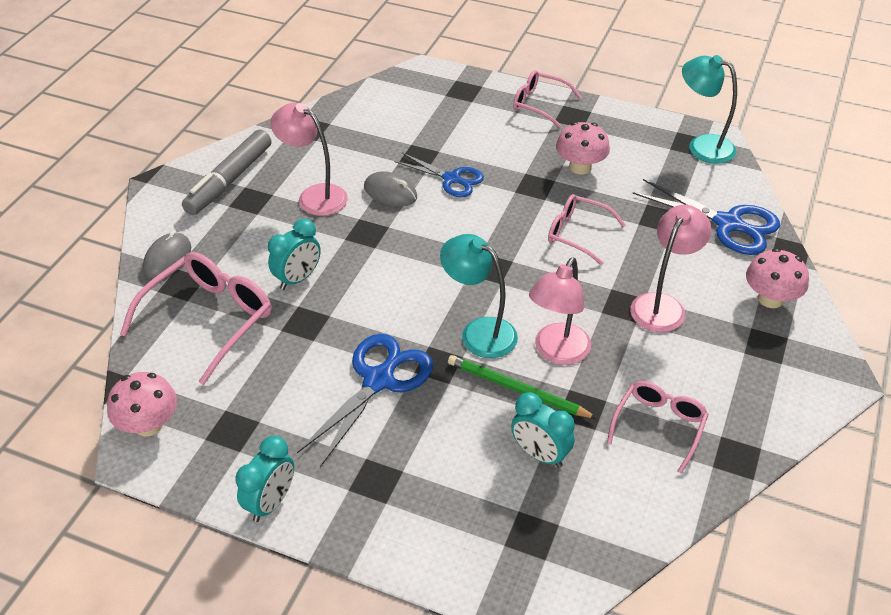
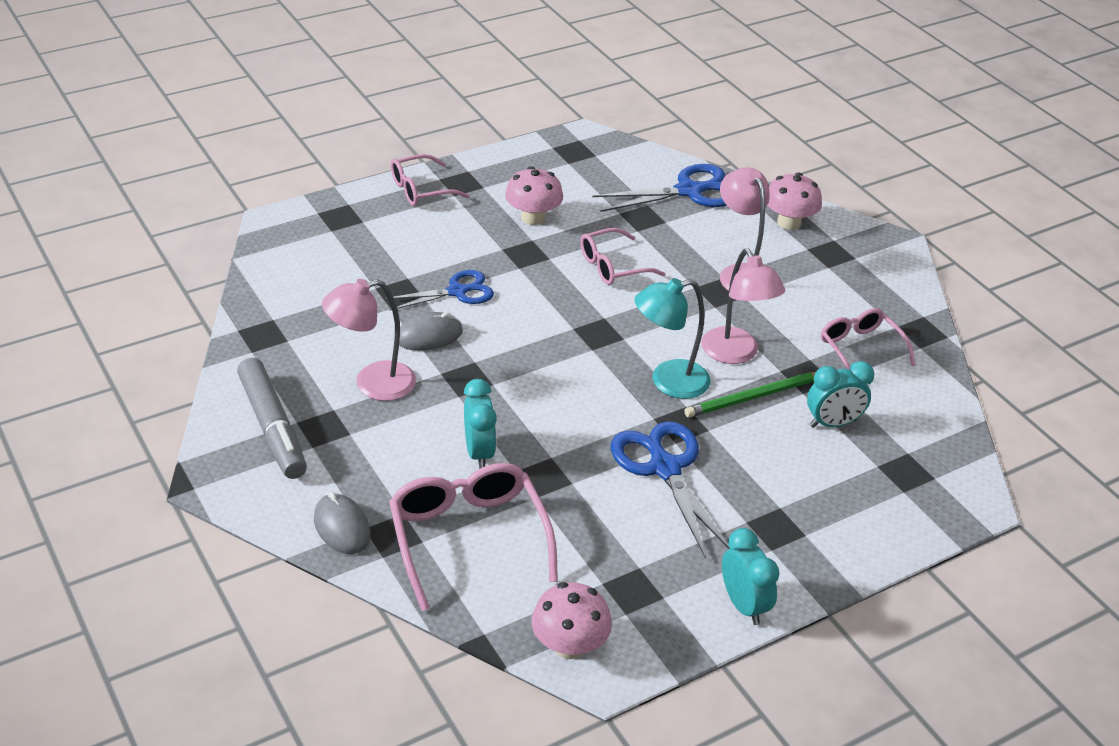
camera: 55 degrees left, 5 degrees down
(702, 146) = (586, 147): turquoise lamp -> none

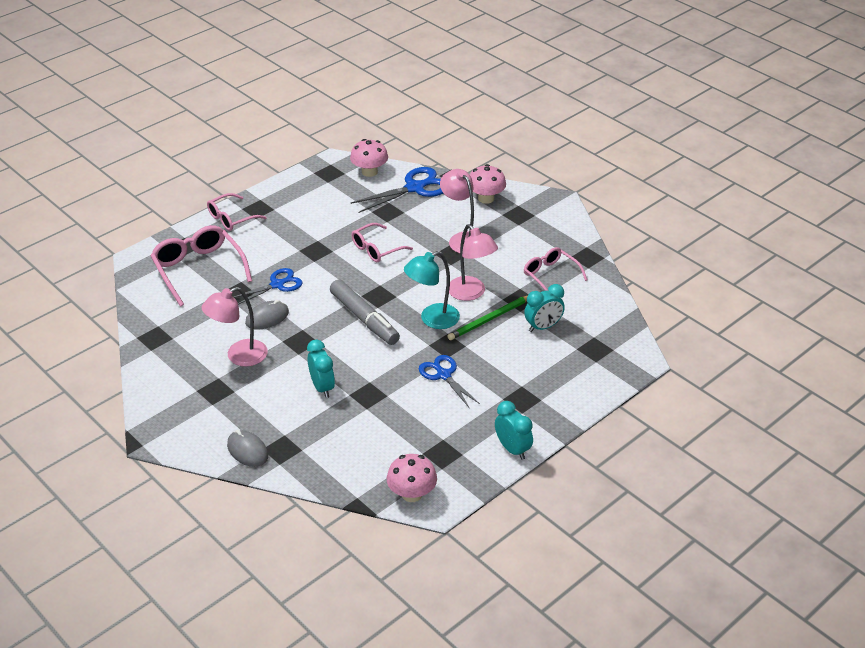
camera: 10 degrees left, 0 degrees up
(272, 427) = (181, 397): grey marker -> grey marker (364, 319)
(468, 538) = (331, 442): pink glasses -> pink glasses (198, 270)
(533, 217) = (314, 225): pink mushroom -> pink mushroom (369, 172)
(665, 468) = (444, 375): blue scissors -> blue scissors, size x0.66

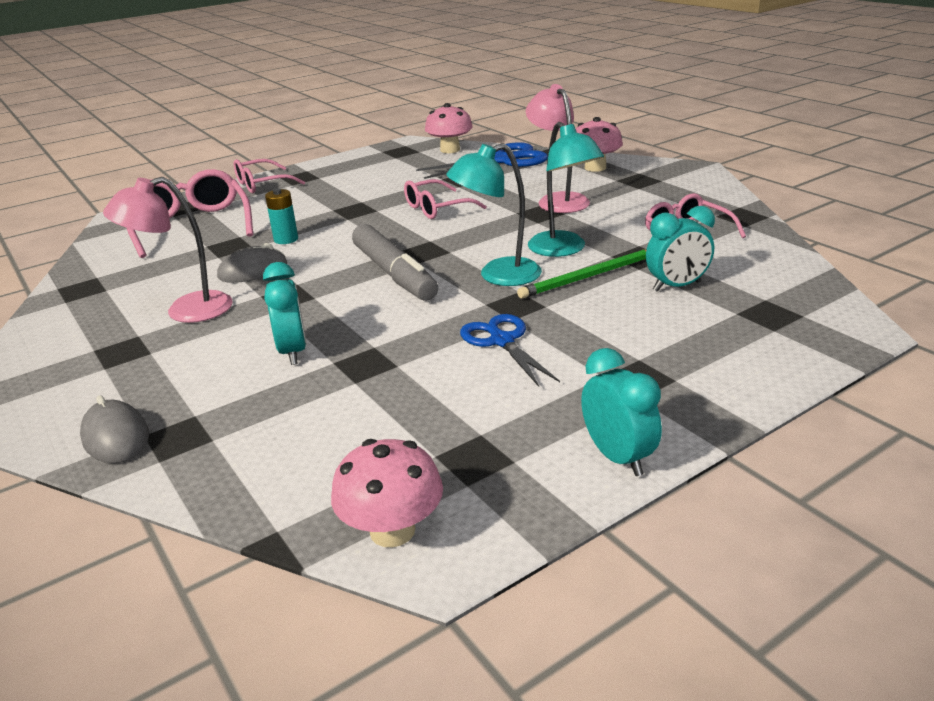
camera: 10 degrees right, 10 degrees down
(277, 285) = (286, 239): blue scissors -> turquoise battery
(471, 293) = (563, 249): pink lamp -> turquoise lamp

